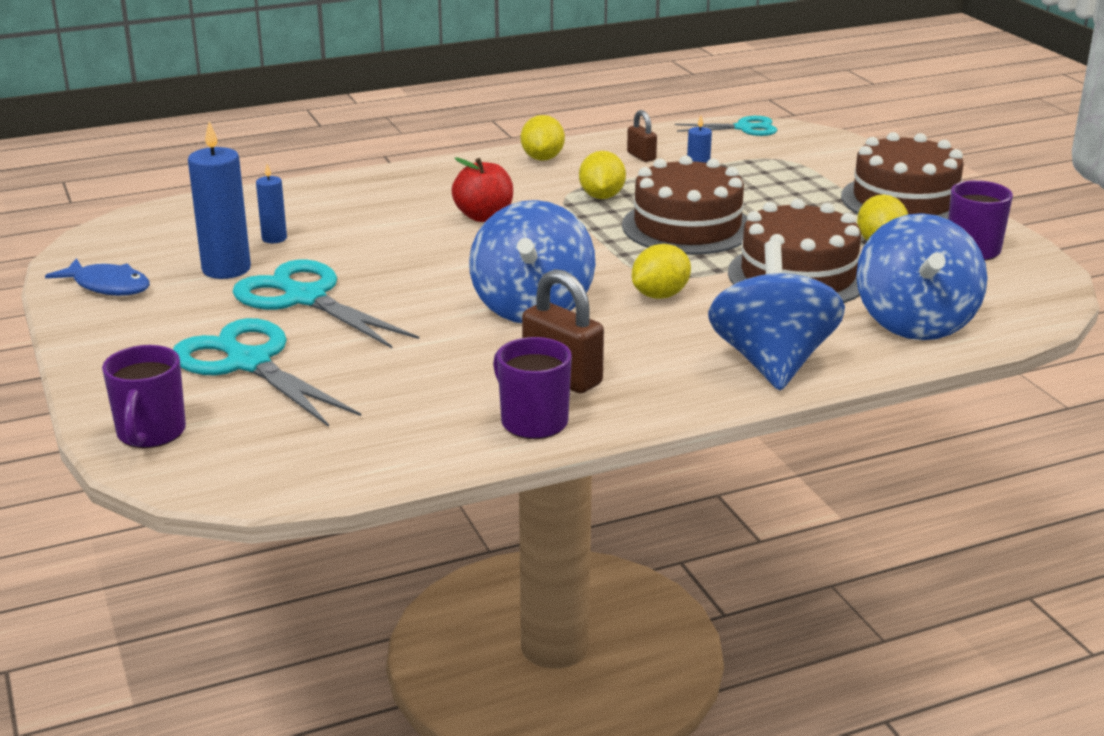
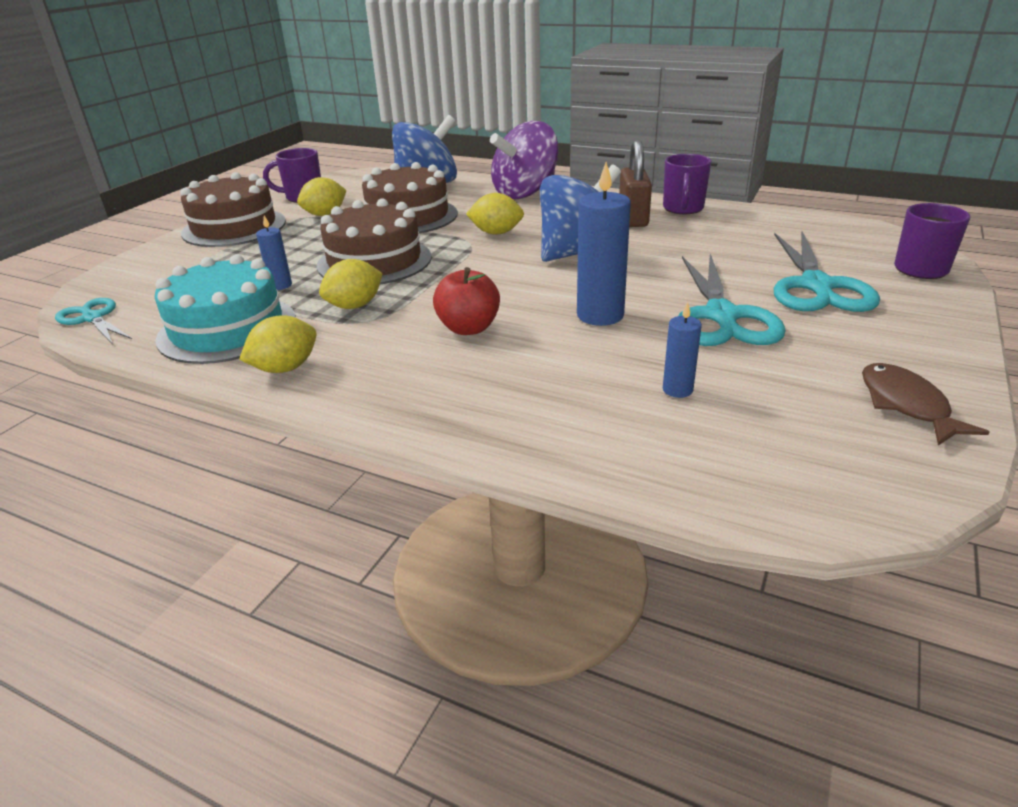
camera: 130 degrees left, 5 degrees up
(108, 286) = (906, 405): blue fish -> brown fish
(226, 269) = (762, 373): blue candle -> blue candle (600, 315)
(641, 156) = (227, 329): brown padlock -> turquoise cake
(772, 363) = (525, 193): blue spinning top -> purple spinning top

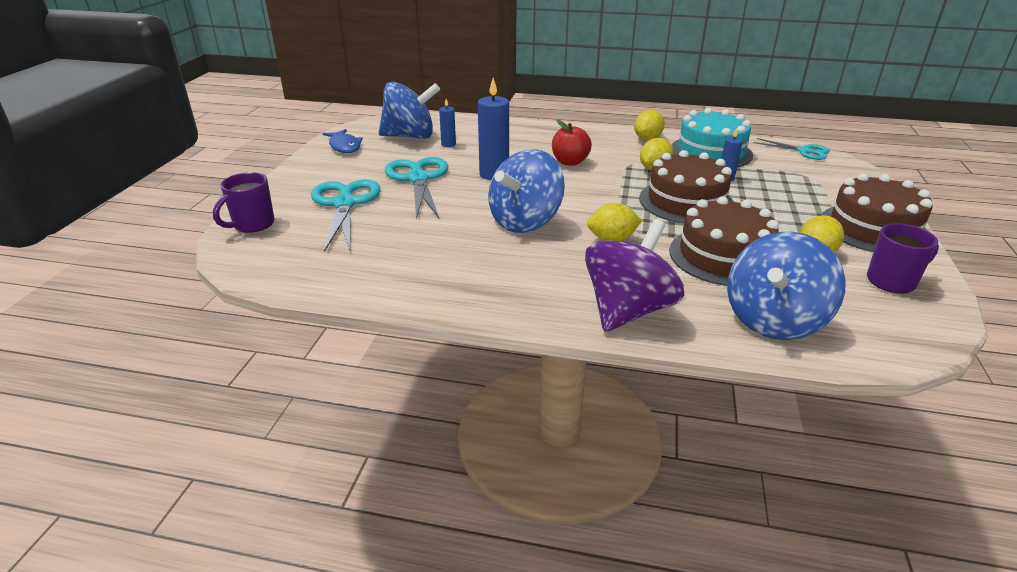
camera: 165 degrees right, 0 degrees up
(633, 218) = (484, 269): brown padlock -> none
(683, 209) = (430, 291): purple mug -> none
(769, 425) = (410, 136): none -> blue spinning top
(906, 405) = (344, 146): brown fish -> blue fish

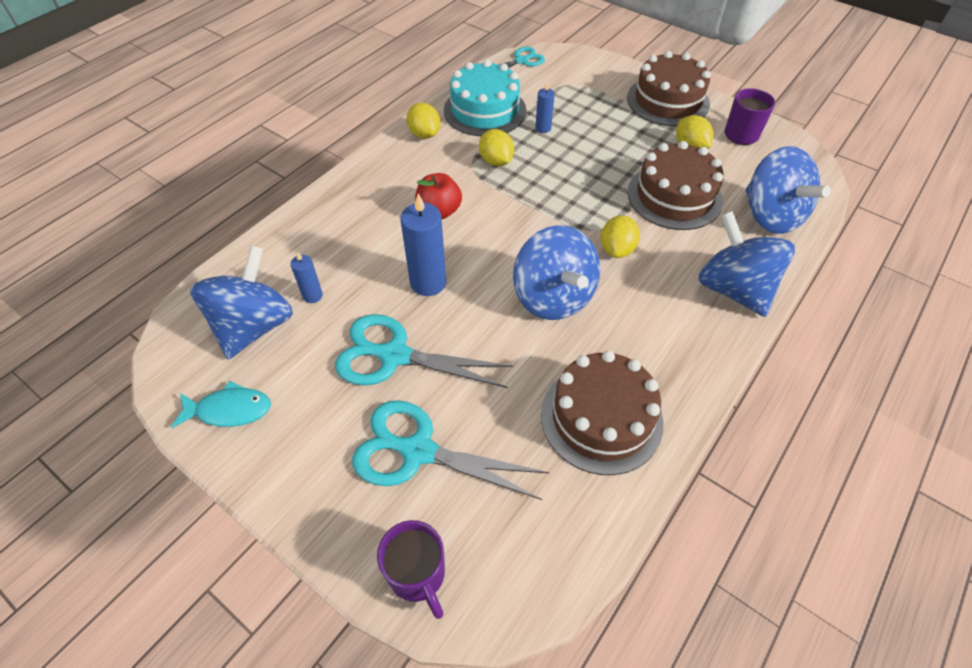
camera: 65 degrees left, 20 degrees up
(344, 146) = (229, 410): blue fish -> turquoise fish
(628, 310) = (733, 289): purple spinning top -> blue spinning top
(686, 202) = (573, 172): brown cake -> brown cake (601, 418)

